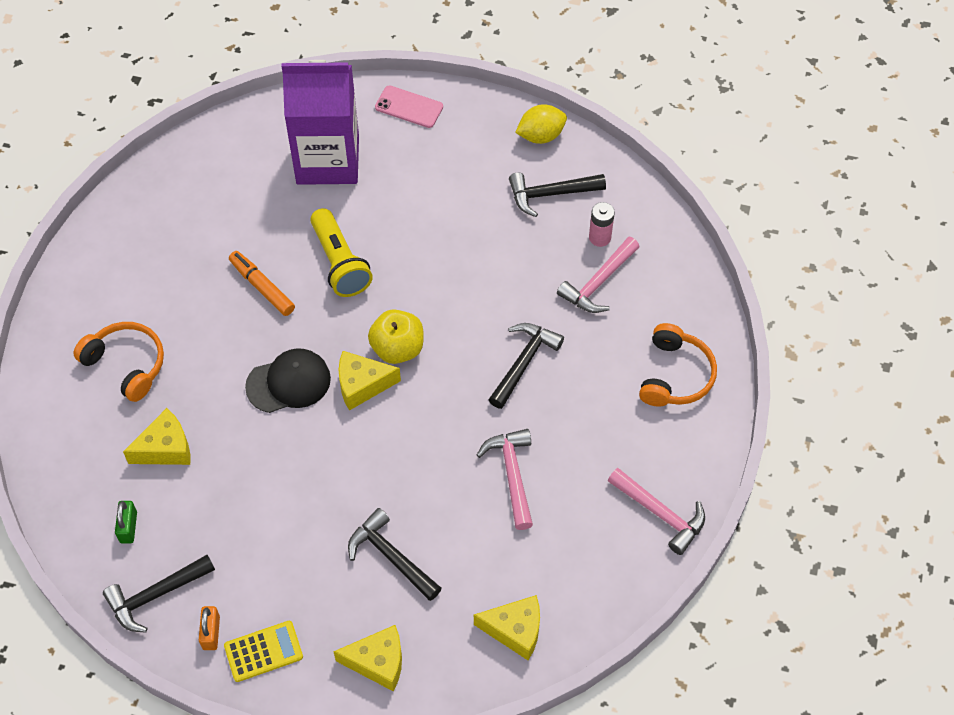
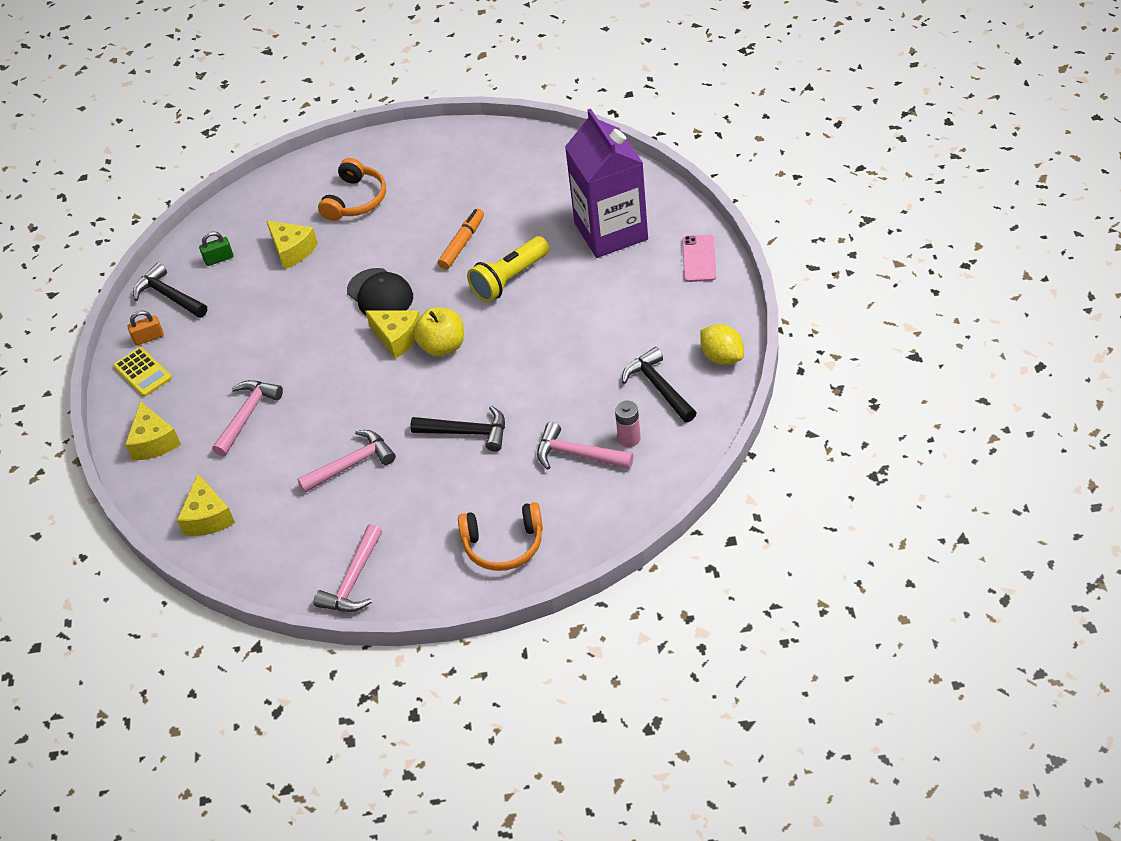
camera: 75 degrees right, 10 degrees down
(362, 385) = (397, 338): yellow cheese -> yellow cheese turned 150 degrees clockwise
(391, 556) = (247, 415): black hammer -> pink hammer

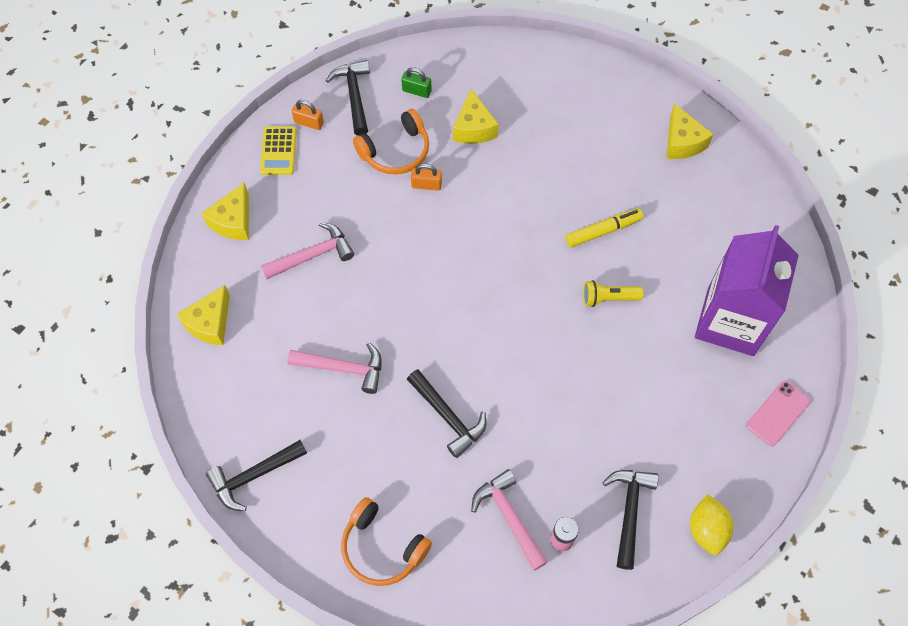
camera: 35 degrees right, 15 degrees up
(293, 309) = (426, 185): none -> orange padlock
(353, 580) = (254, 476): pink hammer -> black hammer
(356, 200) = (561, 118): orange headphones -> orange headphones (396, 151)
(380, 294) = (500, 226): black cap -> none
(397, 338) = (476, 279): yellow cheese -> yellow cheese (682, 142)
(442, 346) = (502, 318): yellow apple -> none
(462, 243) = (603, 231): orange marker -> yellow marker
(509, 279) = (608, 298): yellow flashlight -> yellow flashlight, size x0.64

